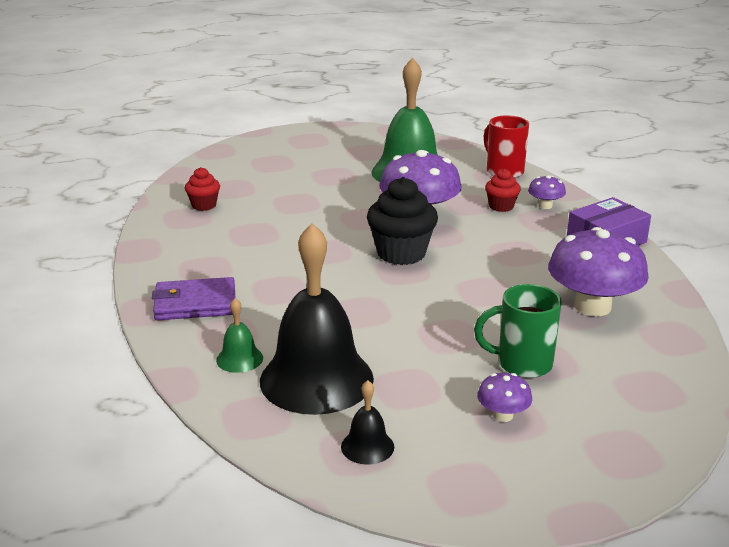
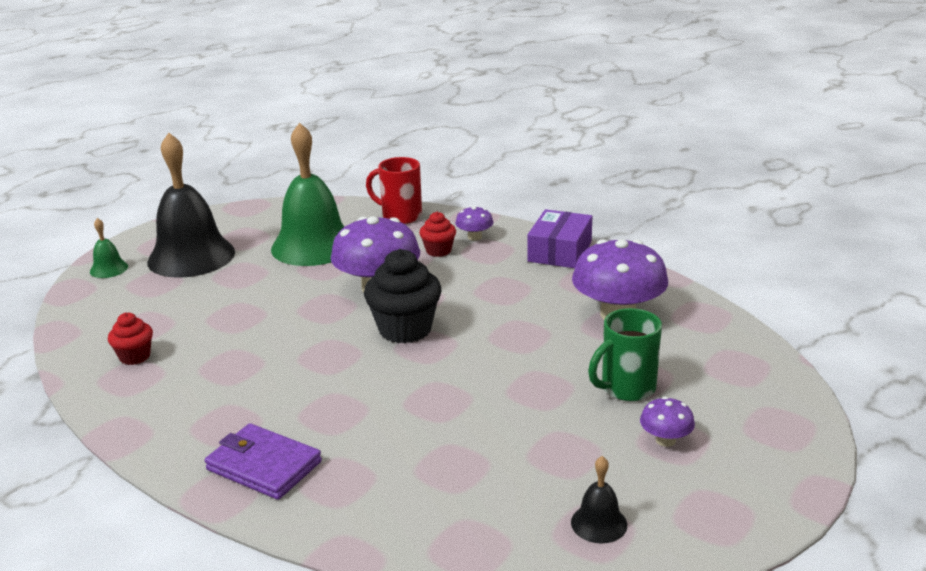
camera: 35 degrees left, 0 degrees up
(195, 303) = (263, 466): purple wallet -> purple wallet turned 75 degrees clockwise
(239, 359) = (383, 500): green bell -> green bell (109, 269)
(316, 379) = (479, 484): black bell -> black bell (191, 256)

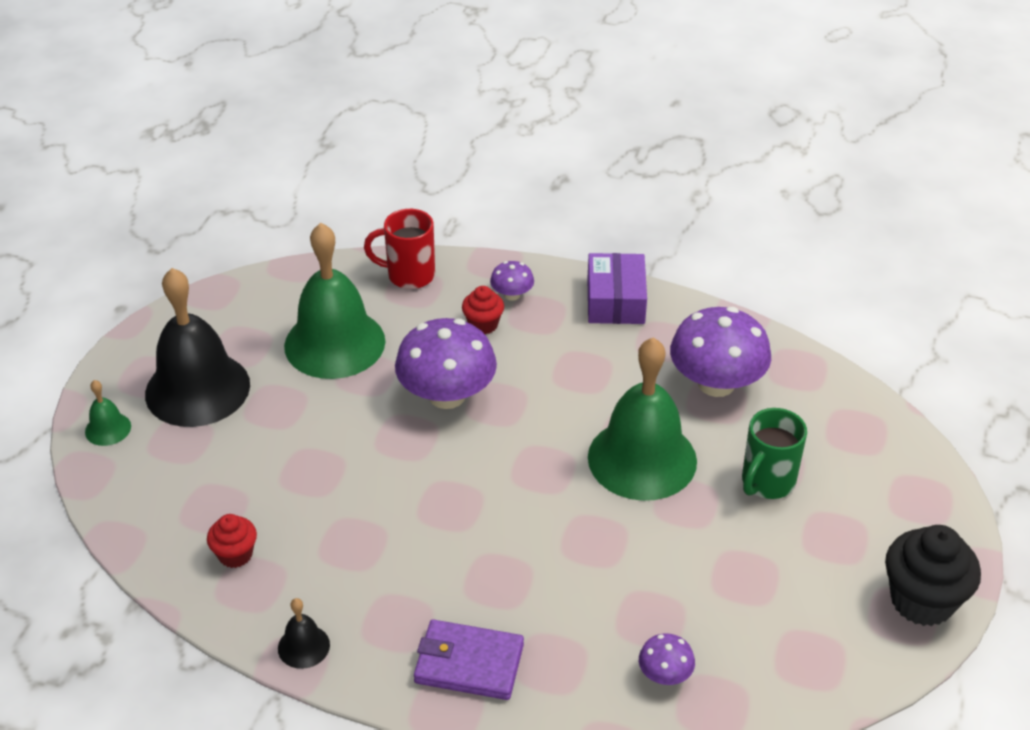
camera: 20 degrees left, 15 degrees up
(405, 329) = (510, 451): black cupcake -> black cupcake (922, 600)
(518, 353) = (642, 459): none -> green bell
(599, 523) = (811, 649): black bell -> black bell (303, 646)
(665, 440) = (828, 538): purple mushroom -> purple mushroom (665, 674)

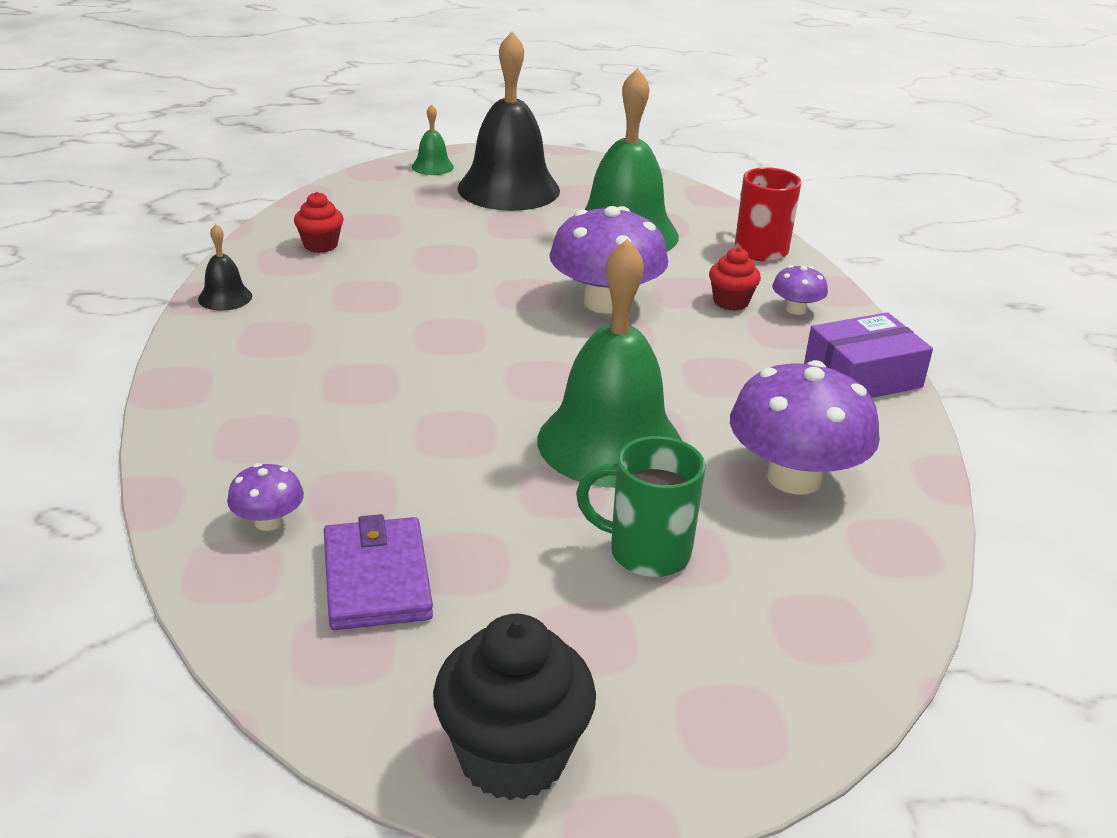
camera: 65 degrees right, 10 degrees down
(469, 663) = (236, 387): purple wallet -> purple wallet (376, 579)

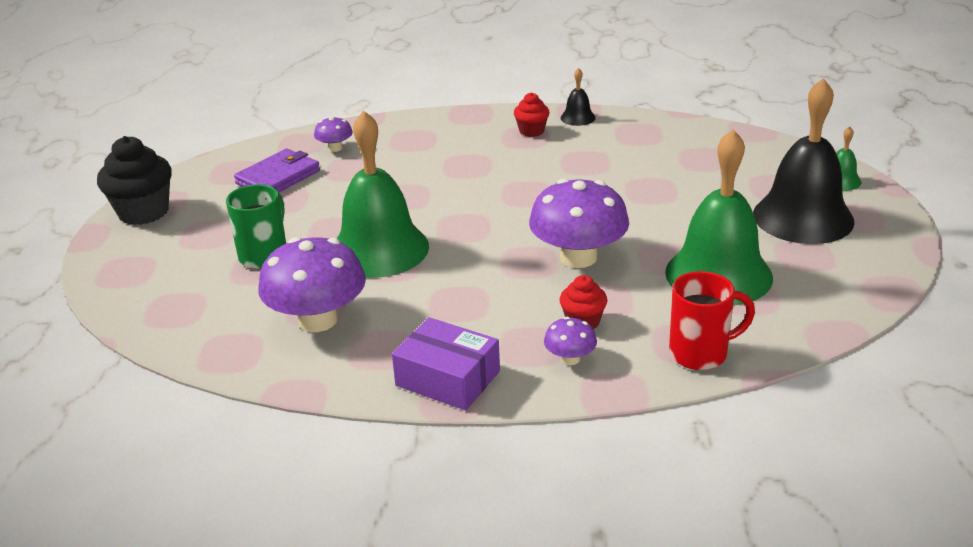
camera: 100 degrees right, 0 degrees up
(320, 245) = (662, 142): red cupcake -> red cupcake (531, 131)
(376, 579) = (278, 177): purple wallet -> purple wallet turned 45 degrees counterclockwise
(862, 376) = (447, 378): purple box -> purple box turned 45 degrees counterclockwise

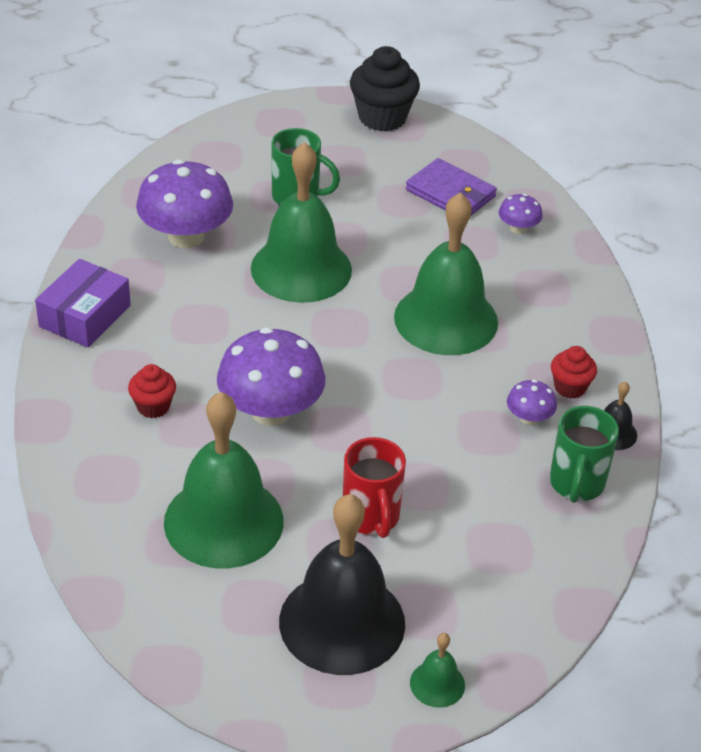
camera: 85 degrees right, 10 degrees up
(453, 179) = (446, 319): none -> green bell
(570, 358) = (97, 394): purple mushroom -> purple mushroom (529, 418)
(633, 131) = (576, 484): none -> green mug
(700, 354) = (85, 487): red mug -> red mug (371, 517)

